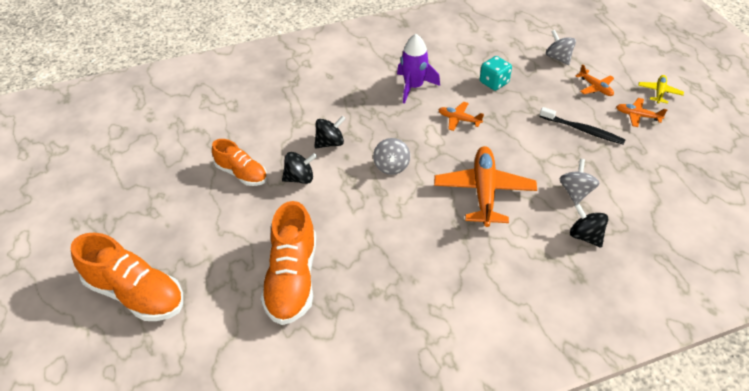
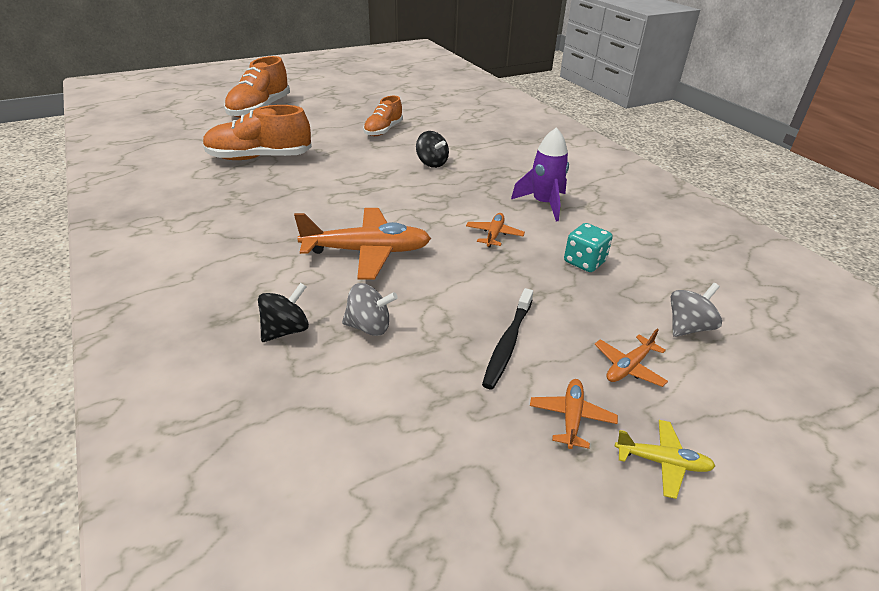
camera: 80 degrees right, 10 degrees down
(300, 178) = (380, 153): black spinning top -> none
(391, 166) = (402, 195): grey spinning top -> none

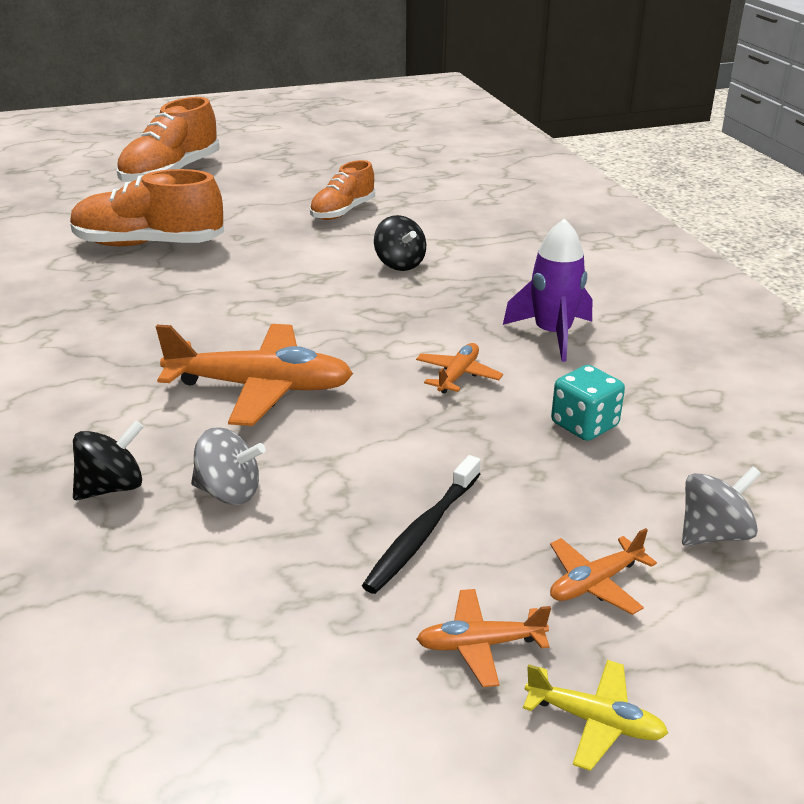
camera: 10 degrees right, 5 degrees down
(571, 417) = (480, 644): orange plane -> orange plane turned 120 degrees counterclockwise

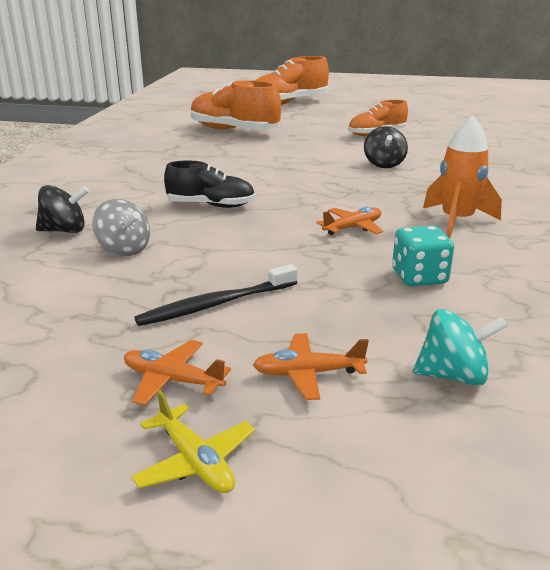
camera: 30 degrees right, 5 degrees down
(260, 388) = (211, 205): orange plane -> black shoe
(552, 334) = (457, 221): purple rocket -> orange rocket
(713, 534) = (453, 375): grey spinning top -> turquoise spinning top

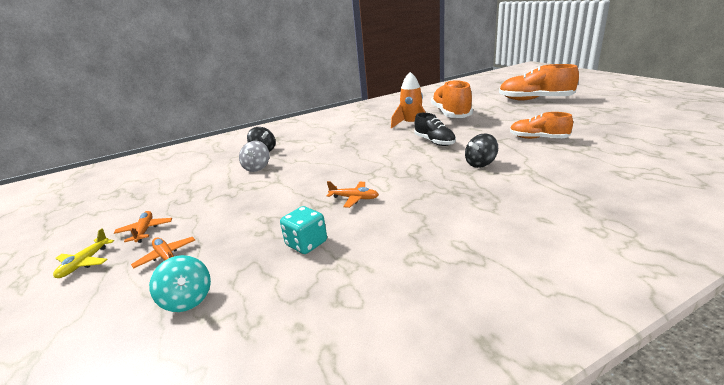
camera: 55 degrees right, 0 degrees up
(211, 205) = (332, 158): black shoe -> black shoe (434, 142)
(216, 304) = (220, 208): black toothbrush -> none
(457, 221) = (417, 222): orange rocket -> orange rocket (411, 124)

